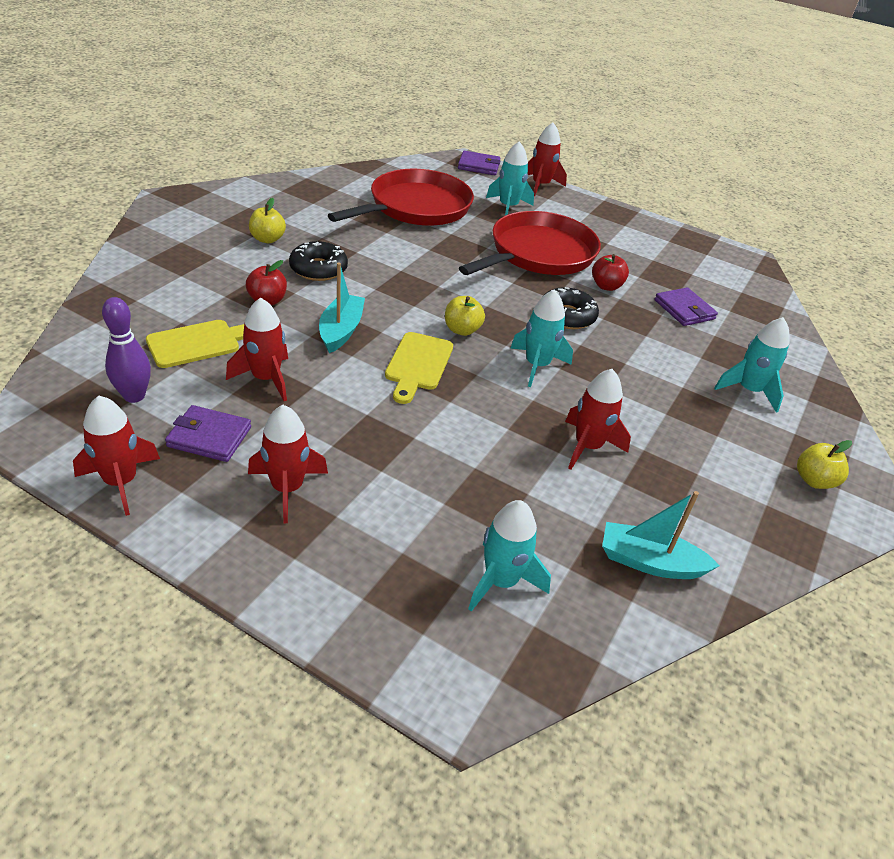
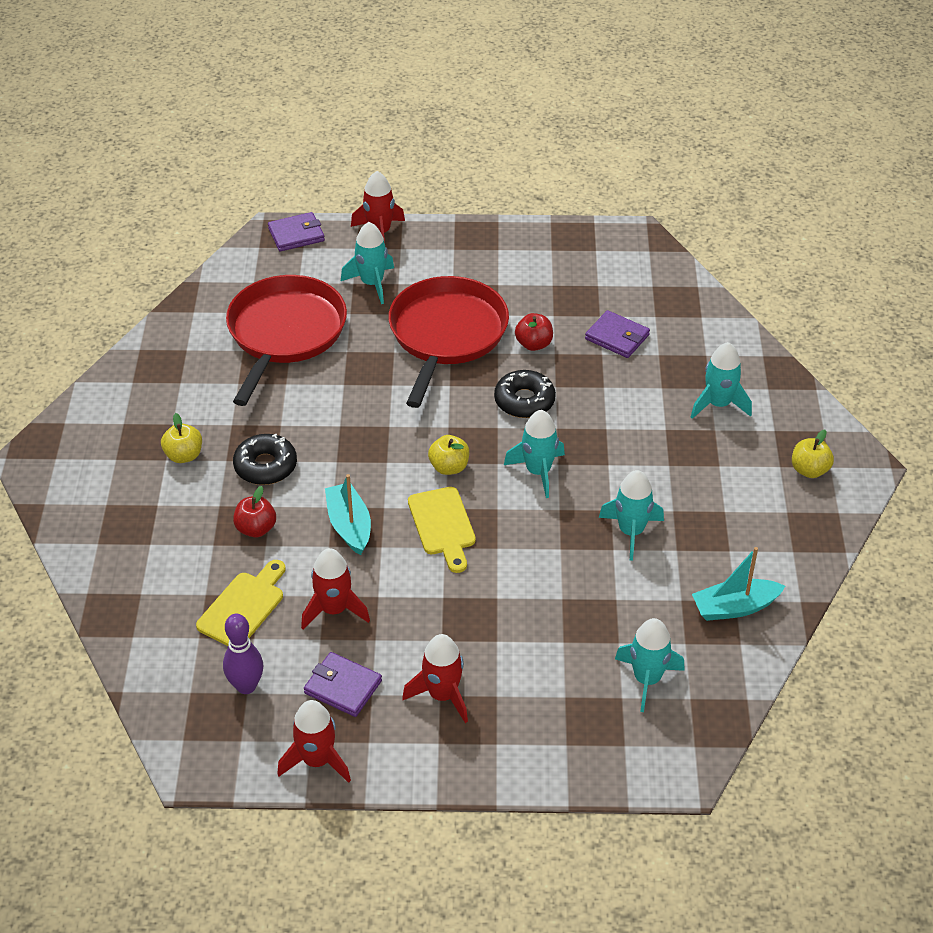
camera: 25 degrees left, 5 degrees up
(209, 437) = (343, 687): purple wallet -> purple wallet turned 45 degrees clockwise
(588, 447) = (631, 532): red rocket -> turquoise rocket

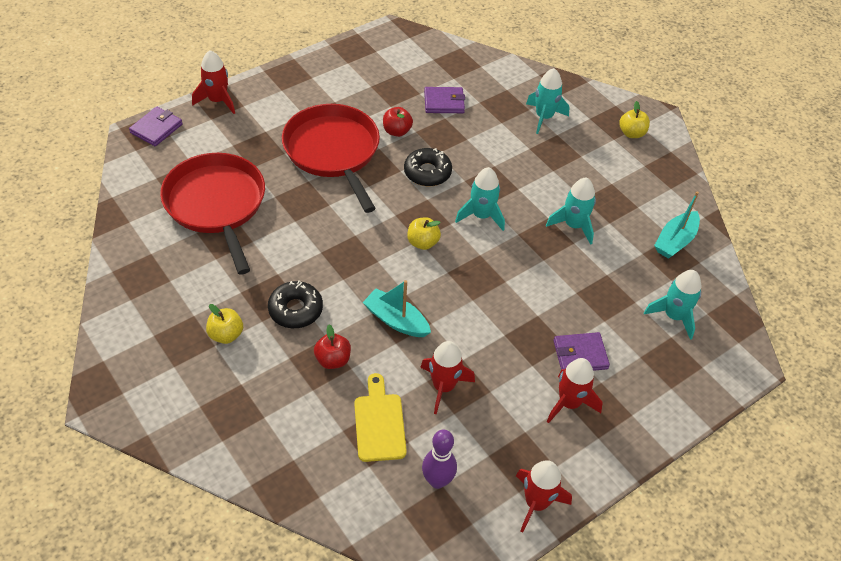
camera: 40 degrees left, 5 degrees up
(343, 687) = (502, 438): purple wallet -> purple wallet (580, 354)
(372, 283) = (247, 139): turquoise rocket -> none
(443, 525) = (457, 285): yellow cutting board -> none

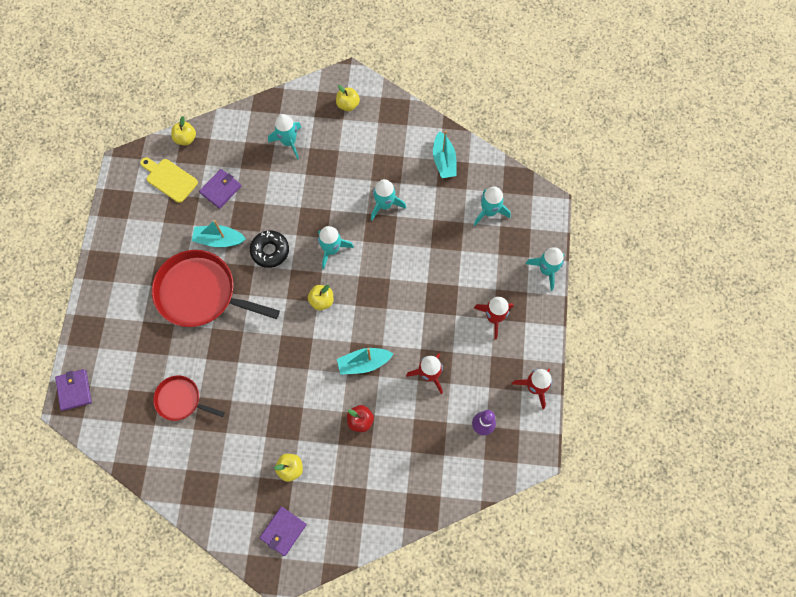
camera: 45 degrees left, 20 degrees up
(216, 204) = (180, 400): red pan -> red pan, size x0.54
(218, 101) = (84, 331): red rocket -> none
(295, 310) = (307, 414): black donut -> none
(379, 423) = (422, 428): yellow cutting board -> yellow cutting board (169, 179)
(397, 131) = (219, 240): red apple -> turquoise boat
(461, 52) = (186, 138): none -> yellow apple
(580, 354) = (470, 284): purple wallet -> purple wallet (283, 531)
(677, 416) = (546, 270): none -> turquoise rocket

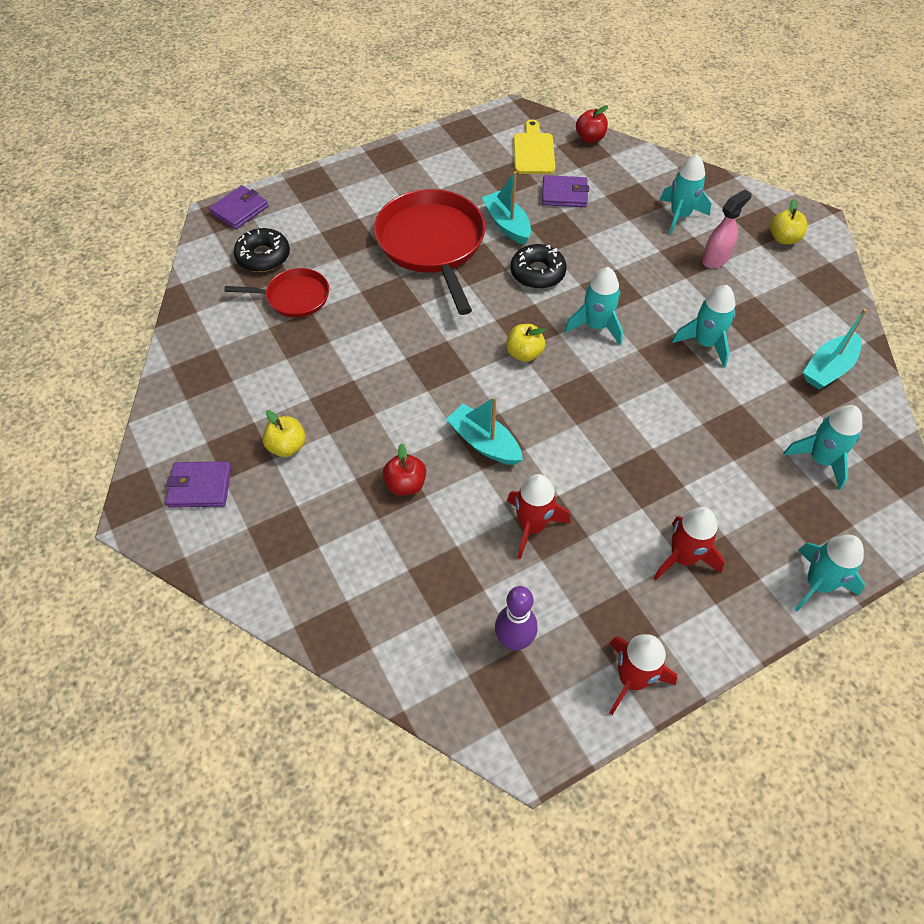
camera: 55 degrees right, 15 degrees down
(130, 399) = (263, 256): none -> black donut
(180, 400) = (294, 297): red pan -> red pan turned 105 degrees clockwise
(186, 138) = (590, 138): yellow apple -> red apple
(334, 151) = (715, 259): none -> pink spray bottle

